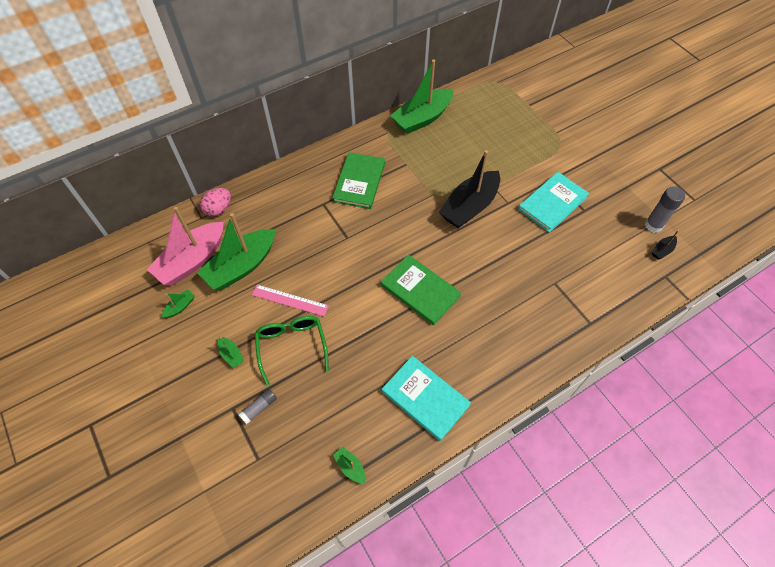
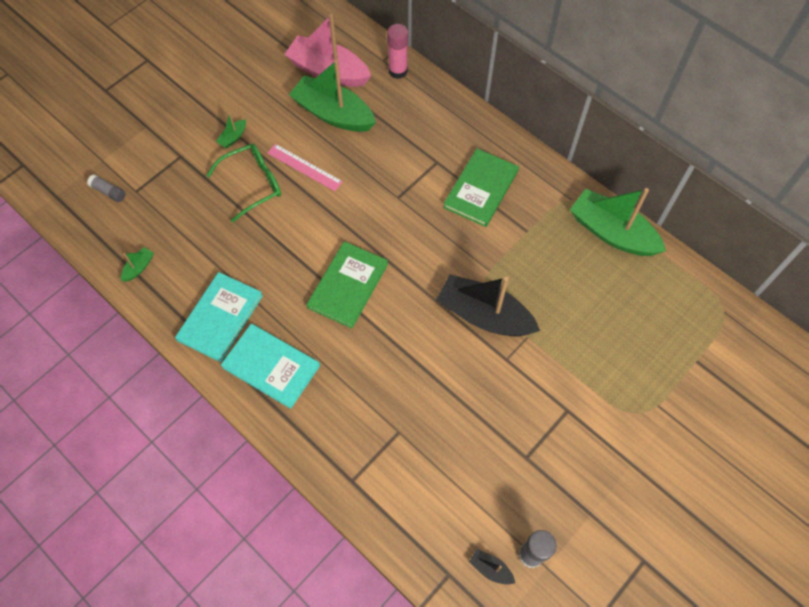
camera: 75 degrees right, 5 degrees up
(180, 307) = (274, 80): green boat -> none
(218, 209) = (398, 71): pink egg -> pink glue stick
(259, 408) = (184, 177): grey glue stick -> grey glue stick (108, 192)
(290, 300) = (304, 167): pink ruler -> pink ruler turned 60 degrees counterclockwise
(359, 182) = (481, 189): green book -> green book turned 60 degrees counterclockwise
(552, 203) = (524, 414): turquoise book -> turquoise book (271, 366)

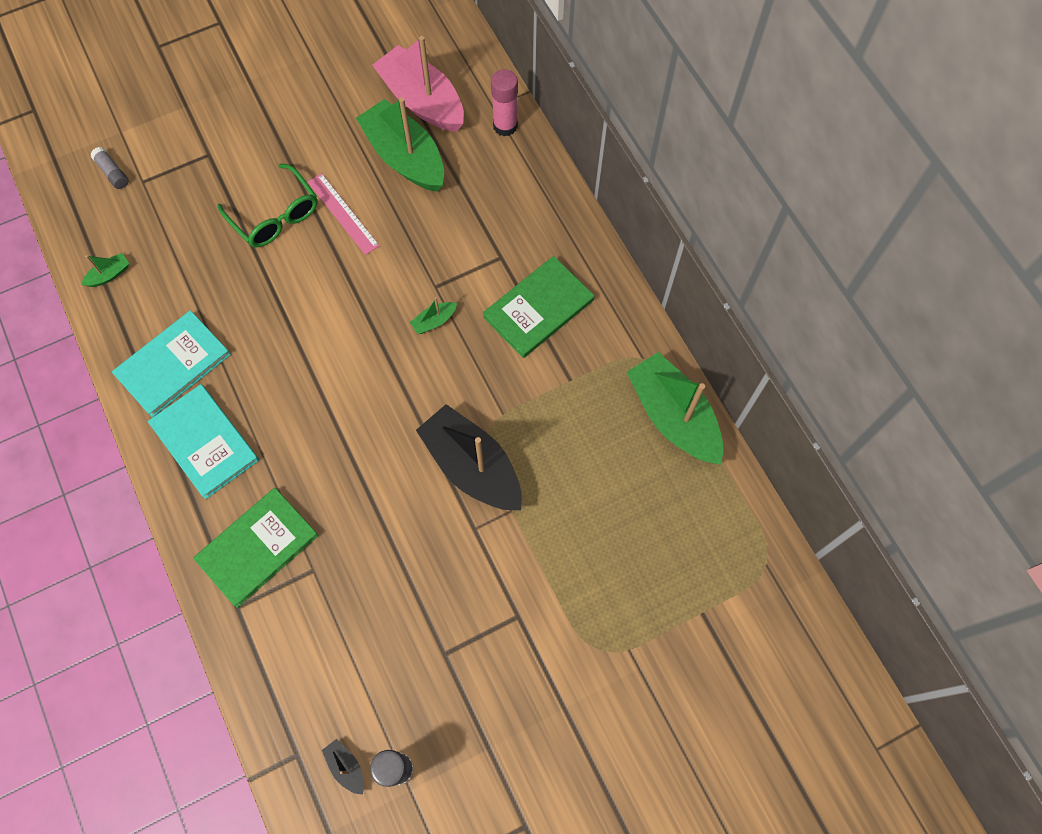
camera: 20 degrees right, 5 degrees up
(233, 137) = (277, 150): green boat -> green boat (434, 321)
(252, 184) = (275, 215): green glasses -> green glasses turned 60 degrees clockwise
(348, 286) = (331, 376): green book -> green book (257, 548)

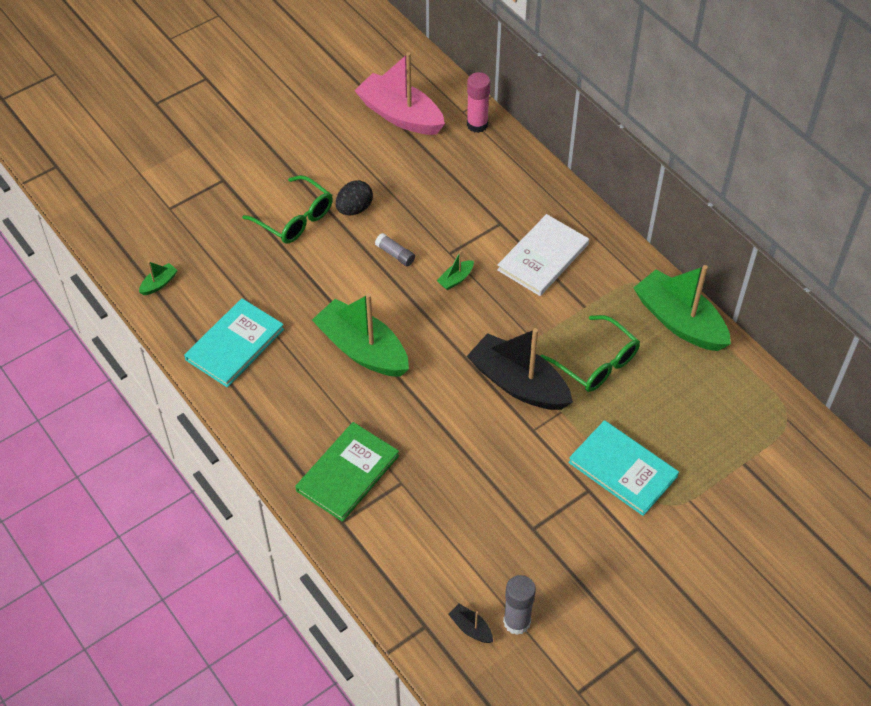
camera: 10 degrees left, 15 degrees down
(112, 173) = (141, 205): grey glue stick -> grey glue stick (395, 254)
(205, 442) = (279, 400): turquoise book -> turquoise book (622, 469)
(343, 213) = (354, 209): pink ruler -> black egg
(405, 157) = (397, 159): green boat -> green boat (362, 349)
(538, 308) = (543, 257): green book -> white book
(566, 454) = (596, 362): none -> green glasses

